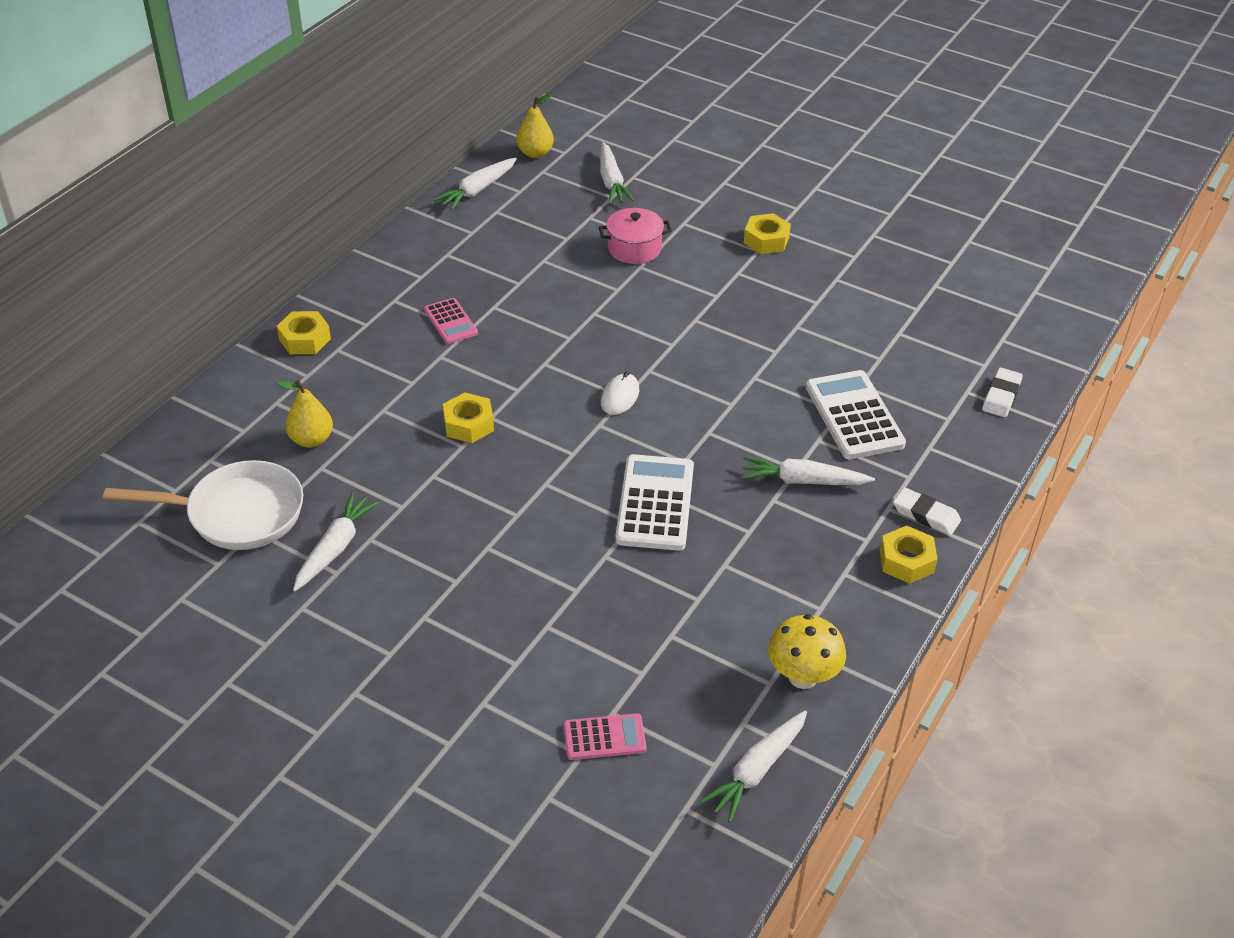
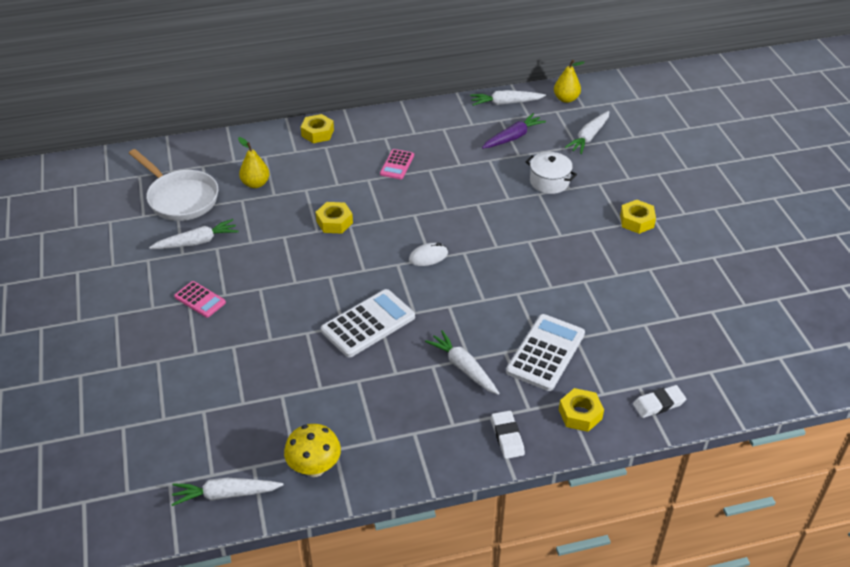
camera: 45 degrees right, 0 degrees up
(535, 223) = (513, 137): none -> purple carrot
(604, 737) = (183, 419): pink calculator -> pink calculator (200, 300)
(634, 248) = (549, 181): pink pot -> white pot
(906, 561) = (458, 453): yellow nut -> yellow nut (580, 414)

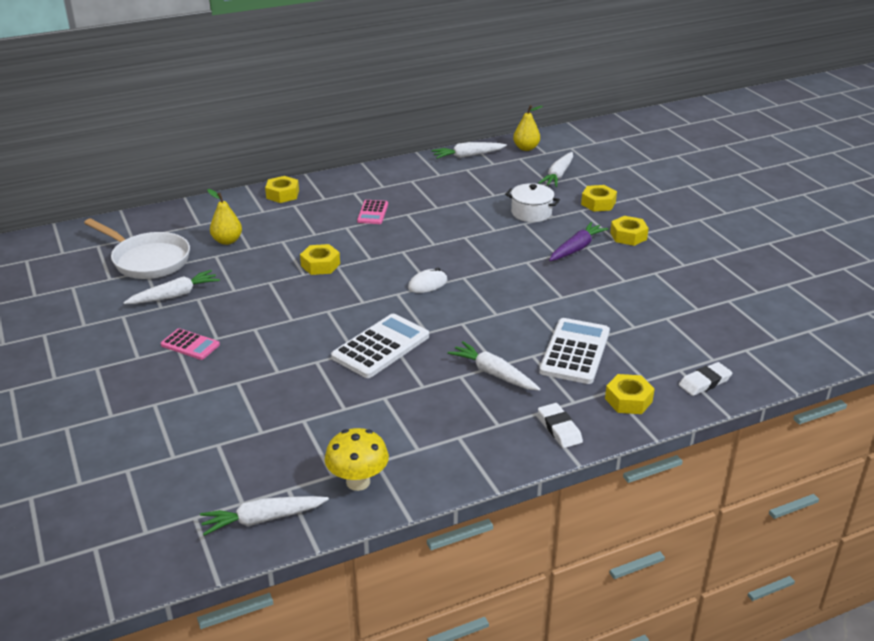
camera: 10 degrees left, 10 degrees down
(513, 137) = (483, 181): purple carrot -> purple carrot (576, 248)
(618, 177) = (598, 203): none -> yellow nut

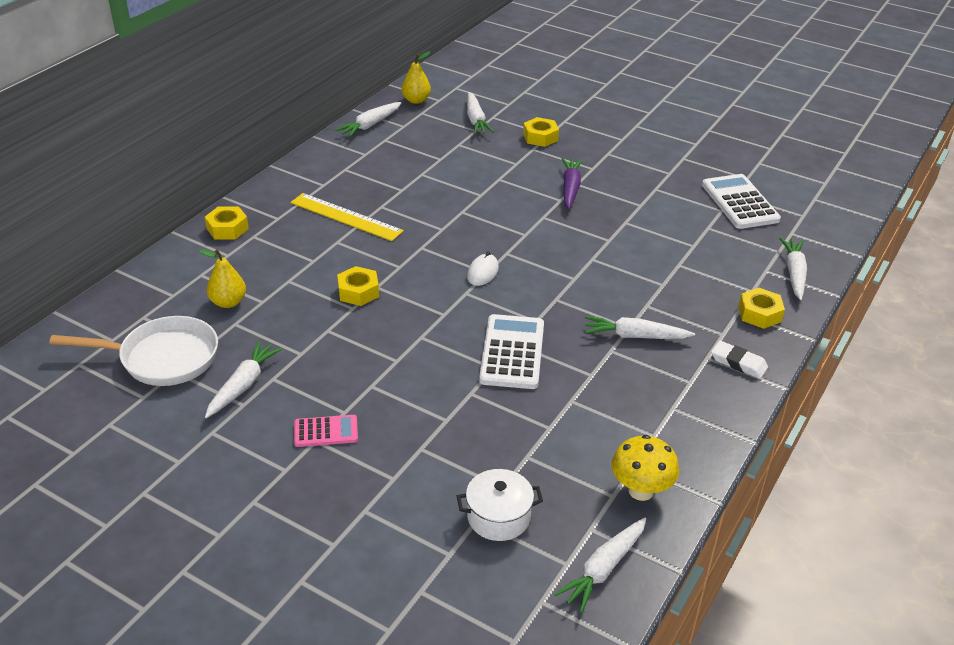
camera: 35 degrees left, 5 degrees up
(373, 213) = (346, 217): pink calculator -> yellow ruler
(531, 213) = (494, 166): white pot -> white pot (498, 517)
(575, 352) = (674, 287): white calculator -> white calculator (740, 202)
(628, 236) = (598, 161): yellow nut -> none
(705, 382) = (794, 274): white eraser -> white carrot

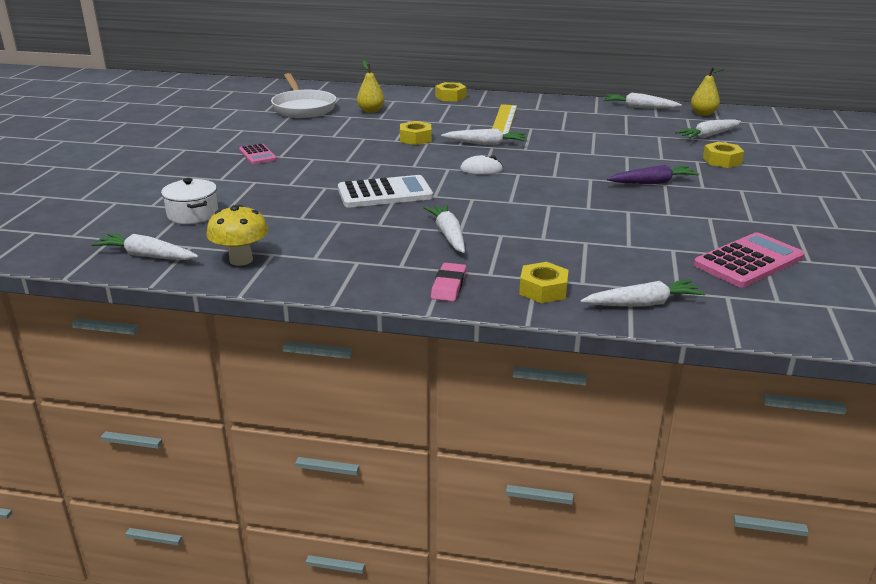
camera: 70 degrees right, 10 degrees down
(243, 385) = (290, 128): white carrot -> white carrot (485, 144)
(738, 363) = (448, 286): white eraser -> pink eraser
(740, 202) = (748, 261): white calculator -> pink calculator

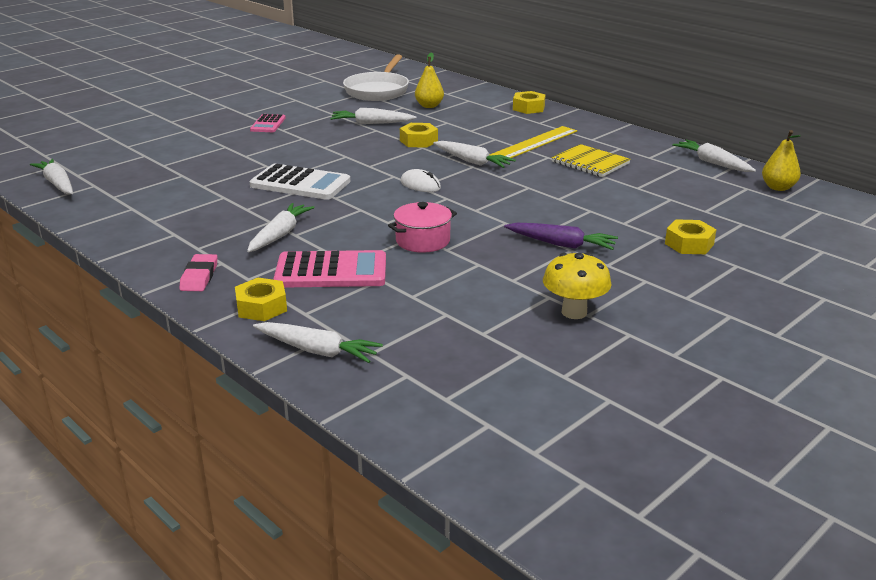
camera: 35 degrees right, 0 degrees up
(193, 214) = (139, 161): white pot -> none
(241, 260) = (105, 206): yellow mushroom -> yellow mushroom (574, 312)
(448, 286) = (199, 276): pink eraser -> pink eraser turned 45 degrees counterclockwise
(561, 207) = (423, 241): none -> pink pot
(566, 125) = (590, 163): none -> yellow notebook
(708, 135) = (732, 213): white carrot -> white carrot (371, 123)
(748, 261) = (497, 352): pink calculator -> pink calculator (331, 271)

